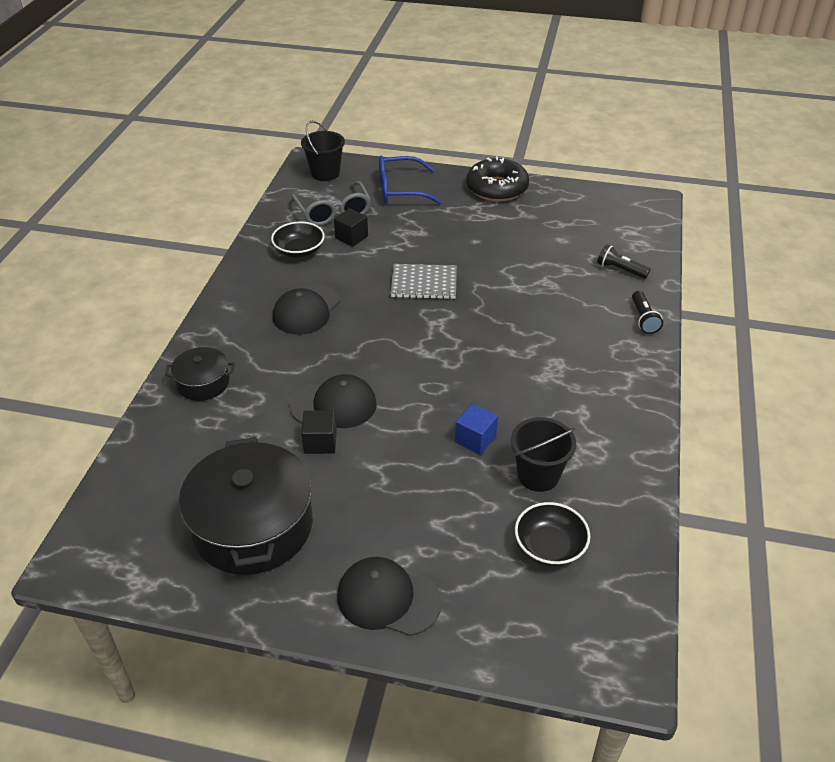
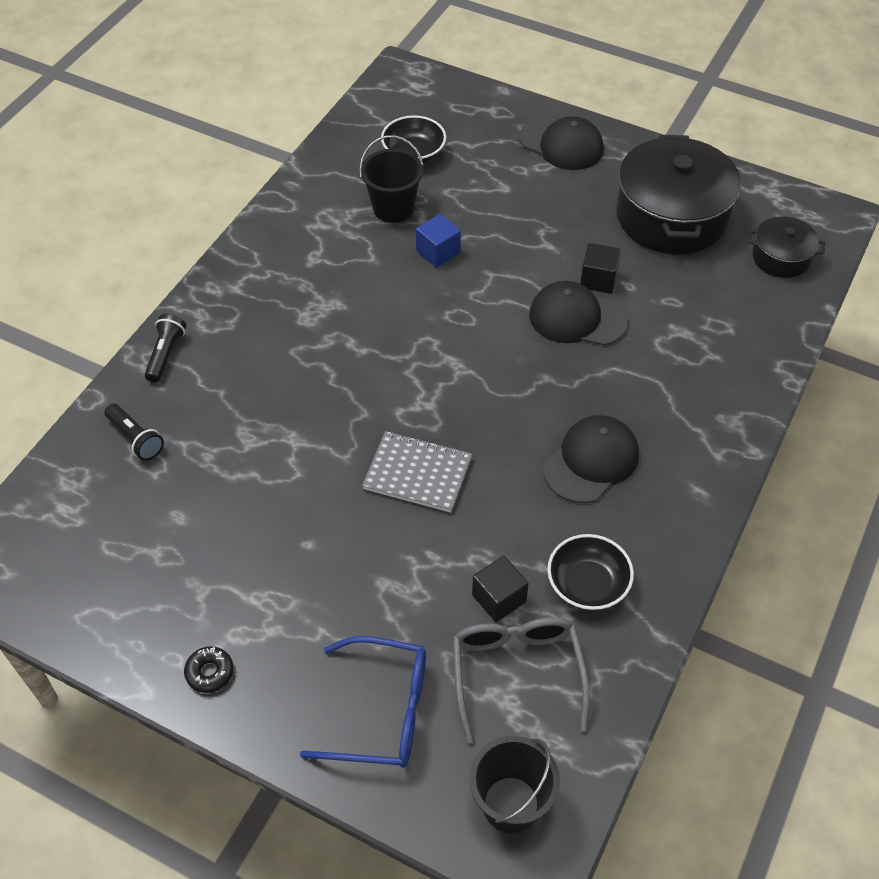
camera: 165 degrees left, 10 degrees up
(203, 383) = (727, 376): black pot -> black pot (781, 257)
(497, 188) = (209, 672): black donut -> black donut, size x0.42

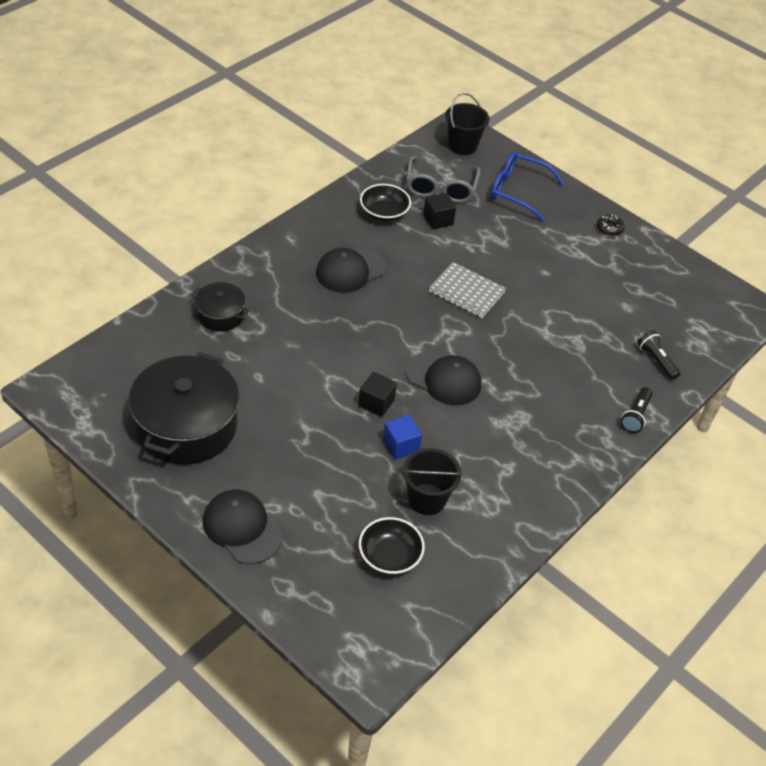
camera: 170 degrees left, 5 degrees down
(577, 318) = (312, 362): black cap -> black cap (444, 379)
(598, 279) = (280, 387): black cube -> black cube (376, 403)
(781, 257) = (122, 367): black pot -> black pot (220, 315)

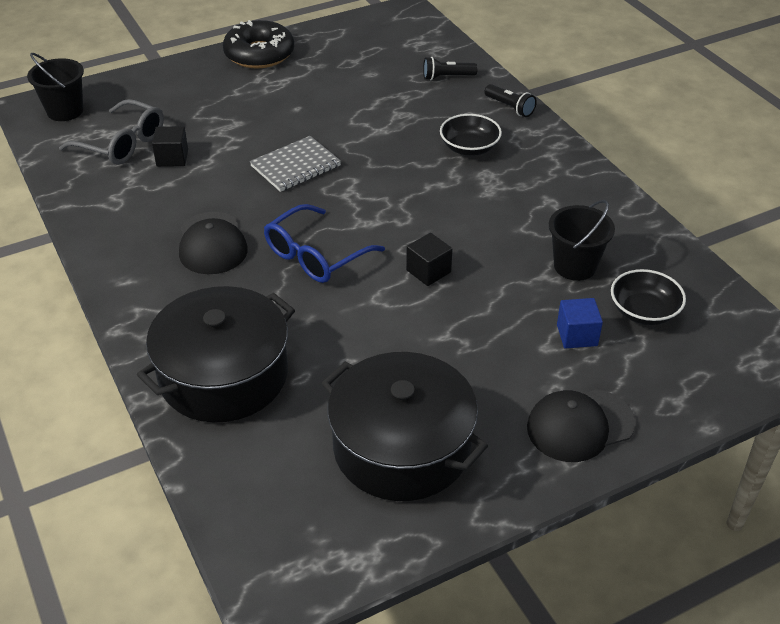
camera: 65 degrees left, 5 degrees down
(220, 315) = (223, 375): black pot -> black pot, size x1.97
(384, 213) = (133, 195): black bowl -> black bowl (469, 148)
(401, 445) = (496, 267): blue cube -> blue cube (577, 335)
(444, 379) = (414, 213): black cap -> none
(517, 191) = (166, 94): blue glasses -> blue glasses (315, 256)
(609, 228) = (259, 54): black donut -> black donut, size x2.37

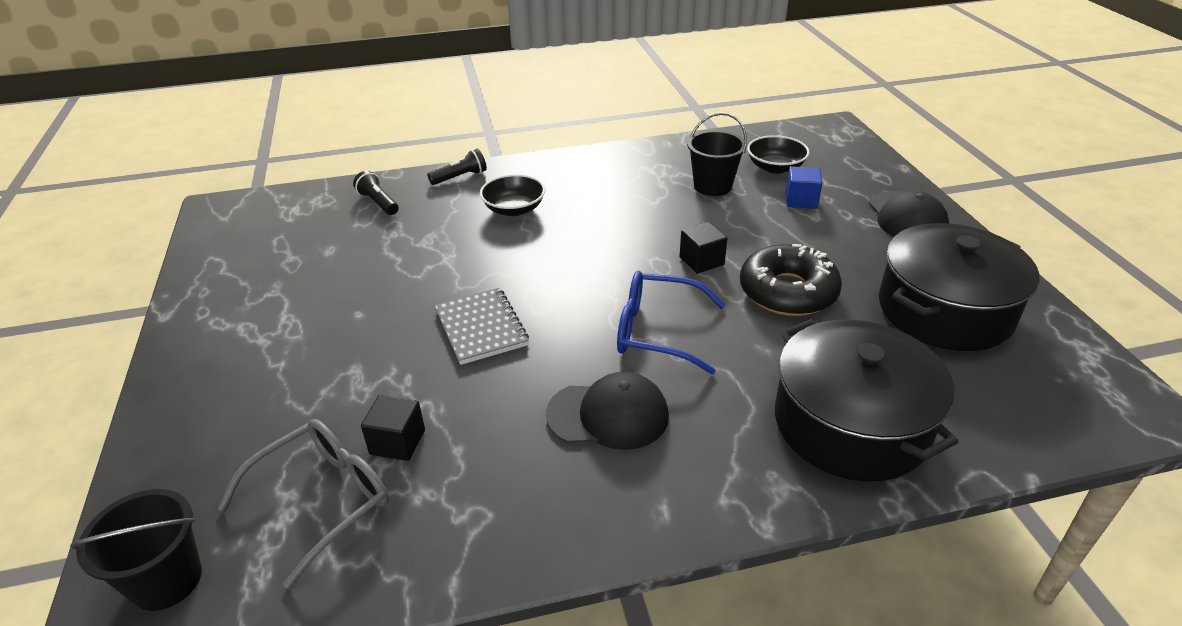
camera: 75 degrees left, 5 degrees down
(259, 54) = (201, 333): black donut -> black donut (788, 292)
(315, 256) = (657, 331): blue glasses -> blue glasses turned 135 degrees clockwise
(447, 77) = (378, 203): black flashlight -> black flashlight turned 135 degrees clockwise

